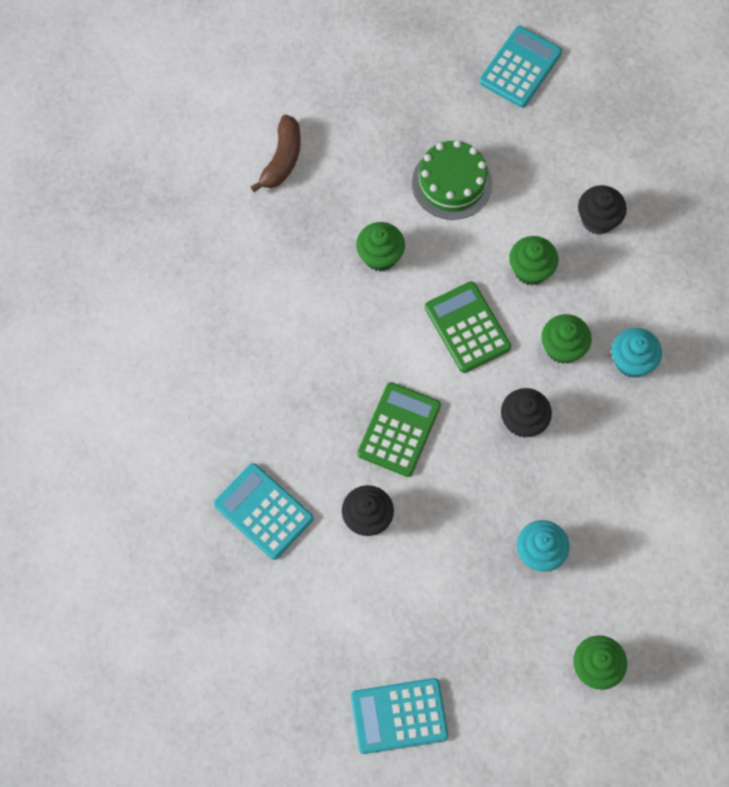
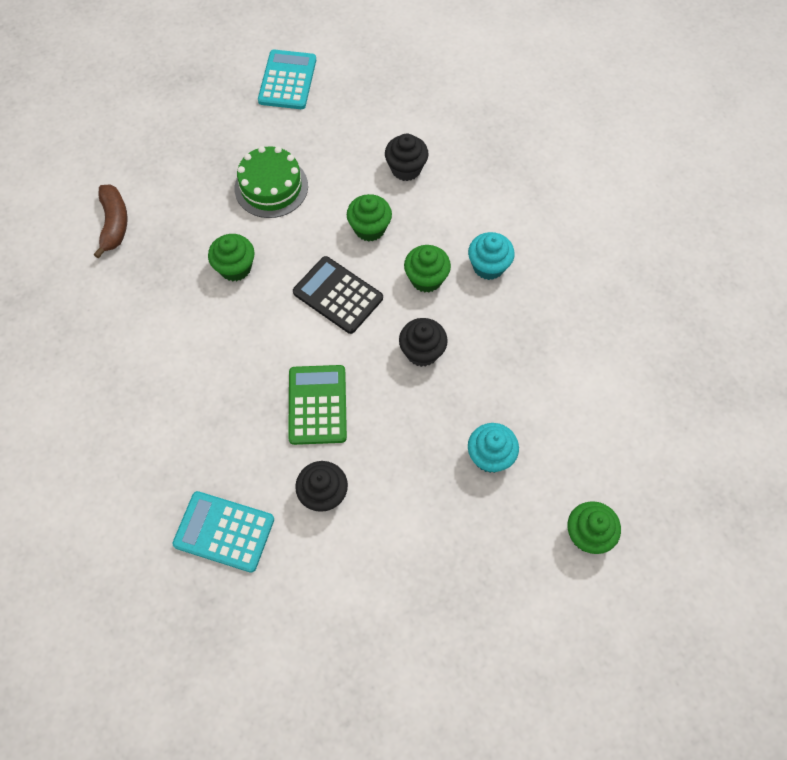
camera: 25 degrees left, 5 degrees down
(399, 716) = (435, 665): turquoise calculator -> none
(467, 327) = (338, 295): green calculator -> black calculator

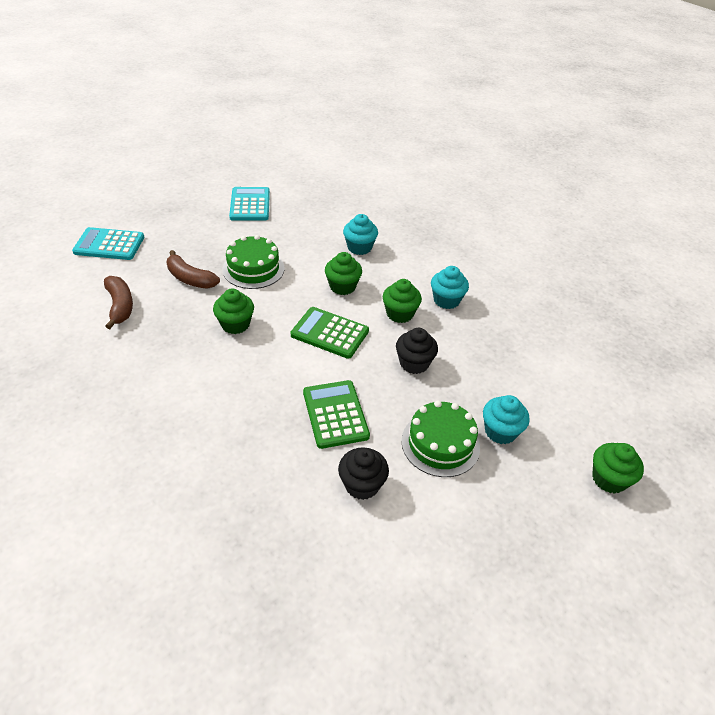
camera: 15 degrees left, 20 degrees down
(196, 193) = (190, 278): none -> brown banana
(224, 531) = (273, 533): turquoise calculator -> turquoise calculator (109, 245)
(338, 295) = (330, 333): black calculator -> green calculator
(406, 169) = (359, 247): black cupcake -> turquoise cupcake
(419, 460) = (440, 443): none -> green cake

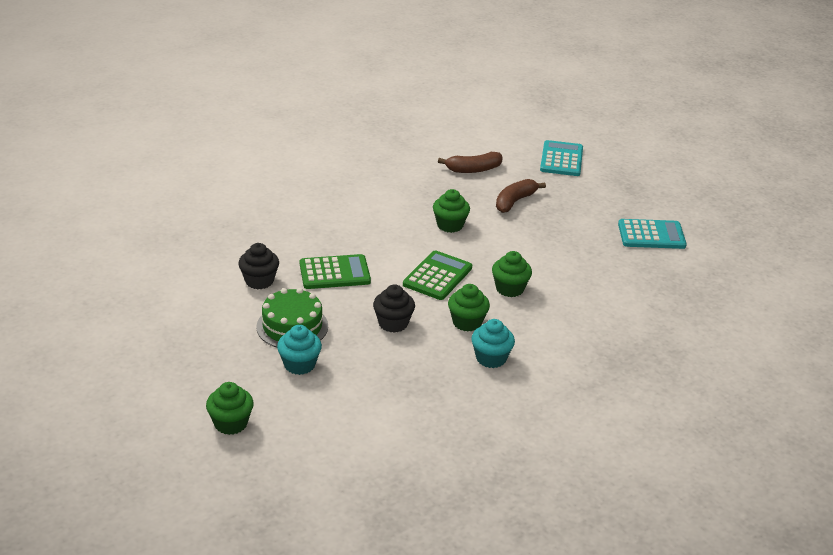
camera: 95 degrees right, 10 degrees down
(253, 269) = (534, 236): green cake -> none
(359, 247) = (582, 305): turquoise cupcake -> none

